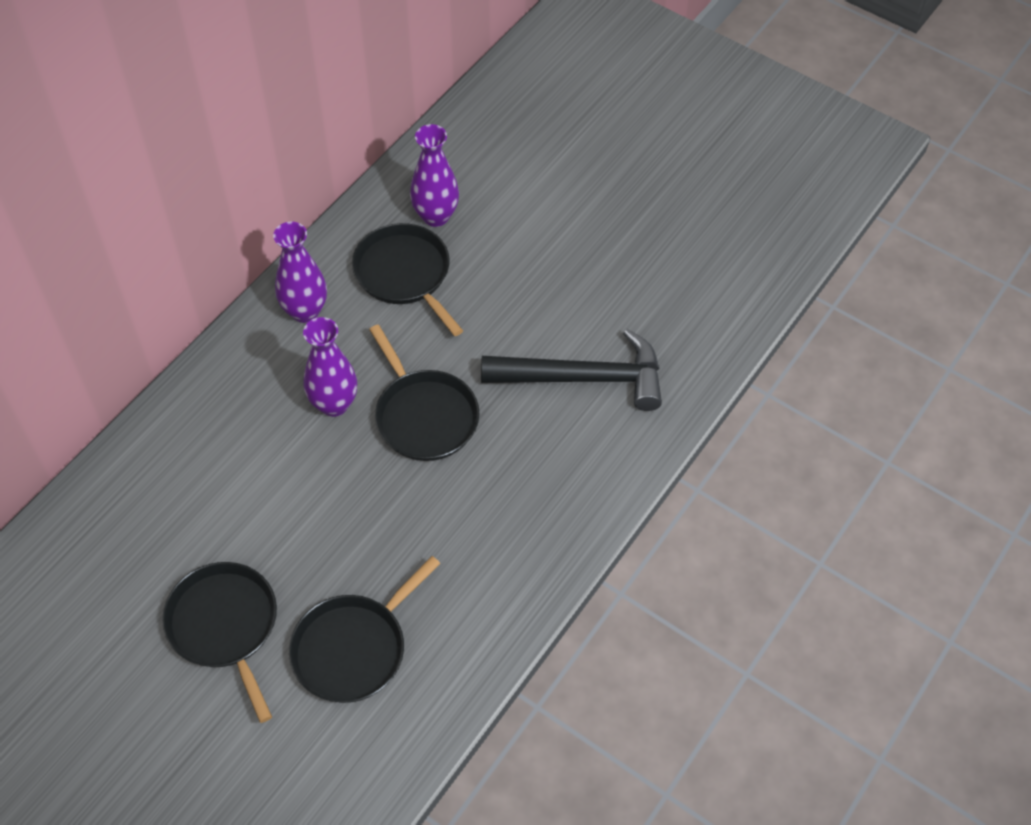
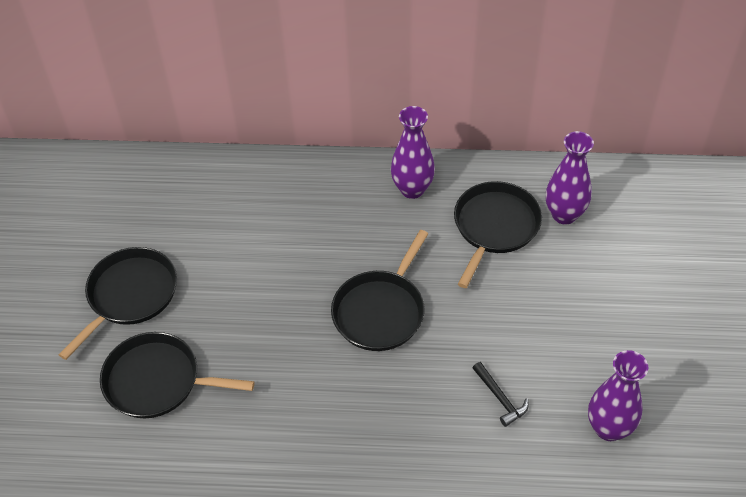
camera: 60 degrees right, 5 degrees down
(334, 404) = (348, 251): purple vase -> purple vase (608, 428)
(584, 378) = (500, 398): black hammer -> black hammer, size x0.42

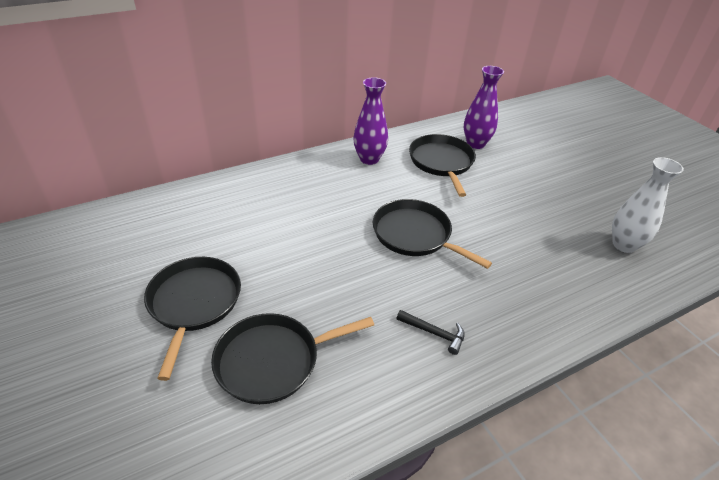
camera: 35 degrees left, 10 degrees down
(381, 311) = (415, 235): black pan -> black pan turned 135 degrees clockwise
(500, 398) = (545, 255): black hammer -> black hammer (434, 333)
(608, 428) = (624, 245): purple vase -> white vase

